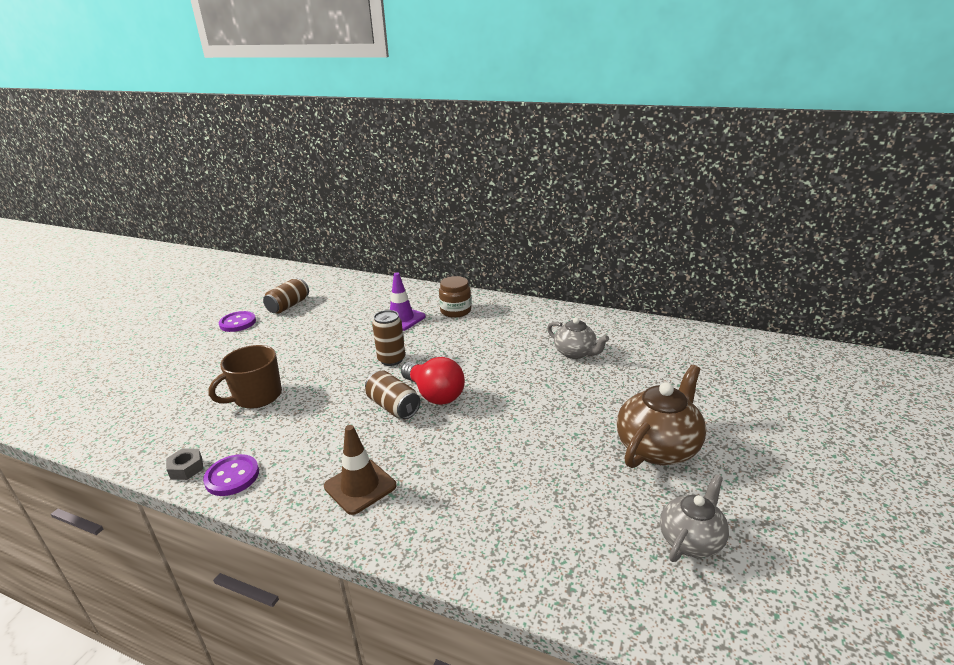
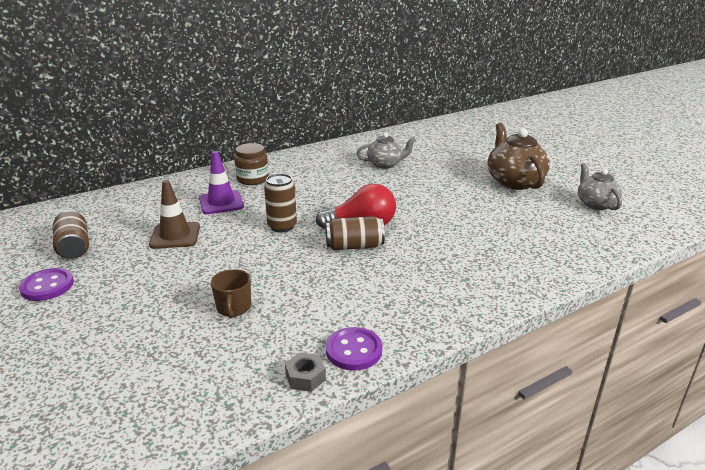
camera: 55 degrees left, 0 degrees up
(257, 396) = (234, 308): brown mug -> brown mug, size x0.62
(360, 486) = (441, 289): brown traffic cone -> brown traffic cone (175, 236)

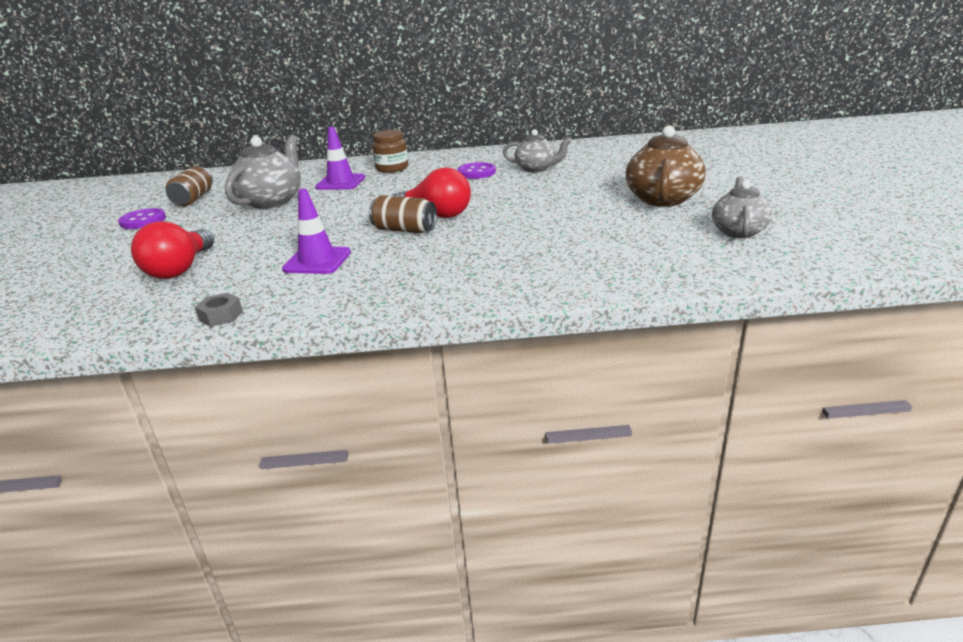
camera: 30 degrees right, 0 degrees up
(175, 236) = (272, 201): brown traffic cone -> grey teapot
(185, 336) = (180, 269): none -> red light bulb
(234, 308) = (241, 257): brown mug -> none
(282, 226) = (364, 206): brown can -> none
(317, 295) = (317, 261): none -> purple traffic cone
(354, 350) = (285, 306): purple button -> purple button (476, 172)

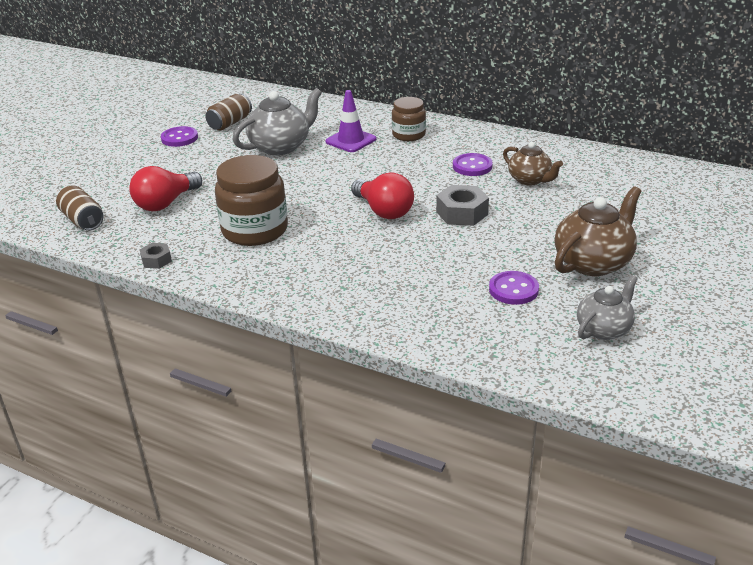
camera: 30 degrees right, 5 degrees up
(317, 261) = (255, 230): purple traffic cone -> brown jar
(404, 230) = (343, 220): brown can -> brown can (83, 220)
(510, 199) = (462, 213): none -> grey nut
(536, 169) = (530, 180): grey teapot -> brown teapot
(628, 230) = (513, 289): none -> purple button

